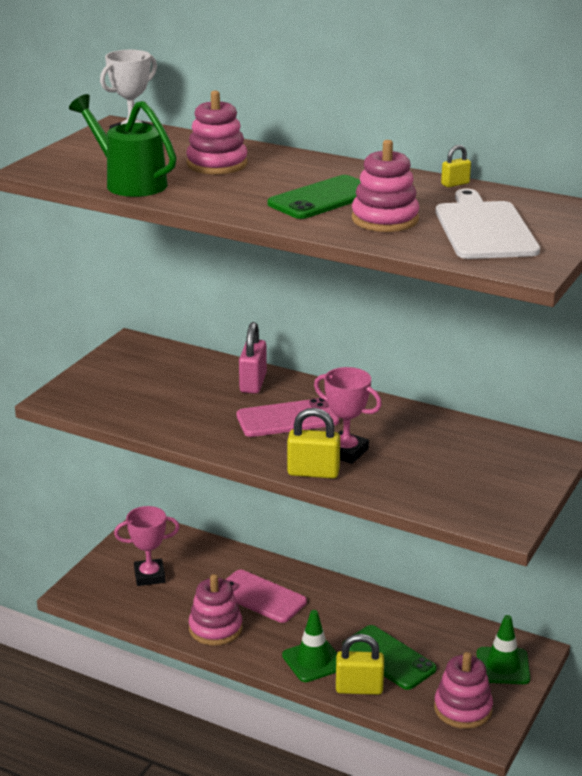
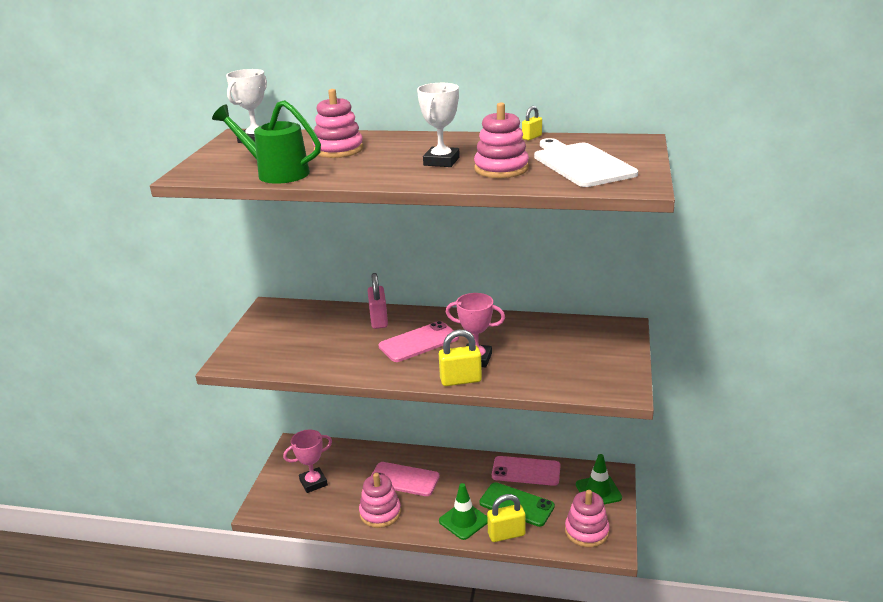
camera: 15 degrees left, 0 degrees up
(323, 198) = (441, 161): green phone -> white trophy
(420, 621) = (526, 471): none -> pink phone

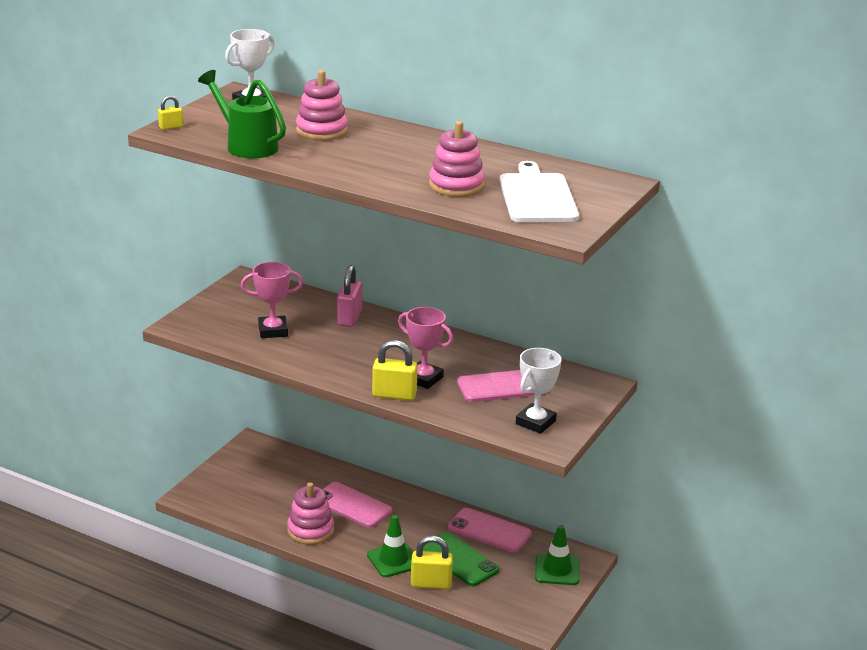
camera: 15 degrees right, 0 degrees up
(313, 483) = (255, 485): pink trophy -> pink trophy (273, 331)
(419, 342) = (376, 349): pink phone -> pink phone (502, 386)
(441, 161) = (407, 165): white trophy -> white trophy (535, 422)
(531, 137) = (520, 156): yellow padlock -> yellow padlock (171, 127)
(586, 531) = (518, 603): pink stacking toy -> none

